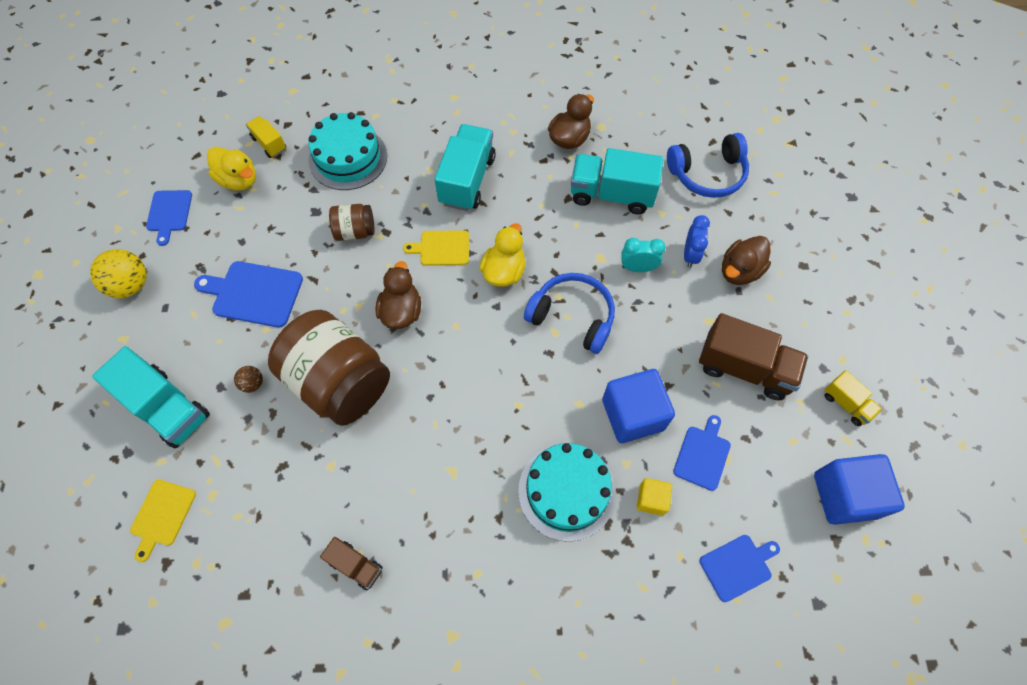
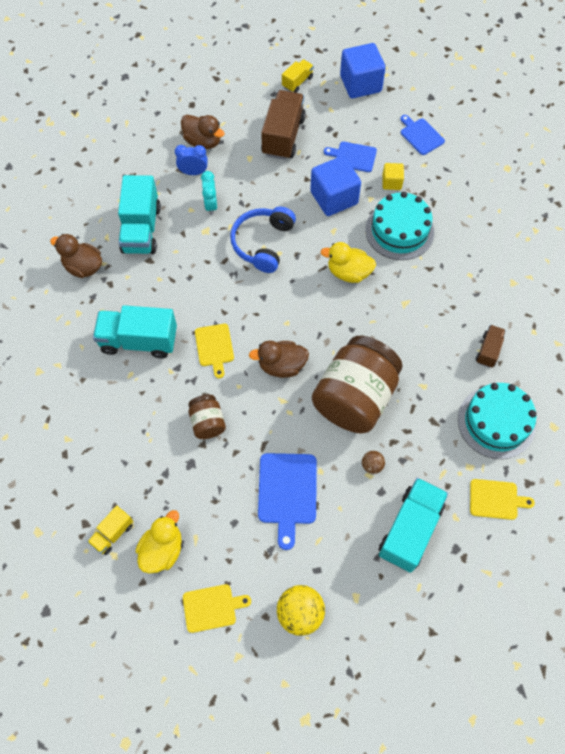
camera: 100 degrees left, 0 degrees up
(169, 213) = (212, 607): blue cutting board -> yellow cutting board
(348, 158) = (123, 451): turquoise cake -> turquoise cake (496, 422)
(504, 271) = (230, 296): yellow duck -> yellow duck (348, 272)
(707, 174) = (112, 165): blue headphones -> none

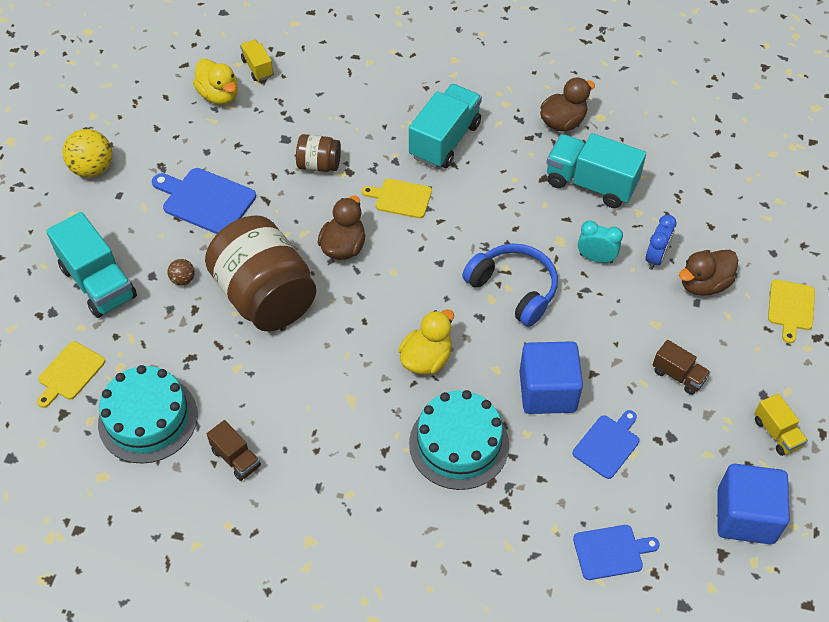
camera: 115 degrees right, 10 degrees down
(212, 607) = (145, 112): yellow cutting board -> yellow cutting board (791, 307)
(283, 136) = (678, 375): brown truck -> brown truck, size x0.53
(391, 182) = (542, 471): yellow cube -> none

